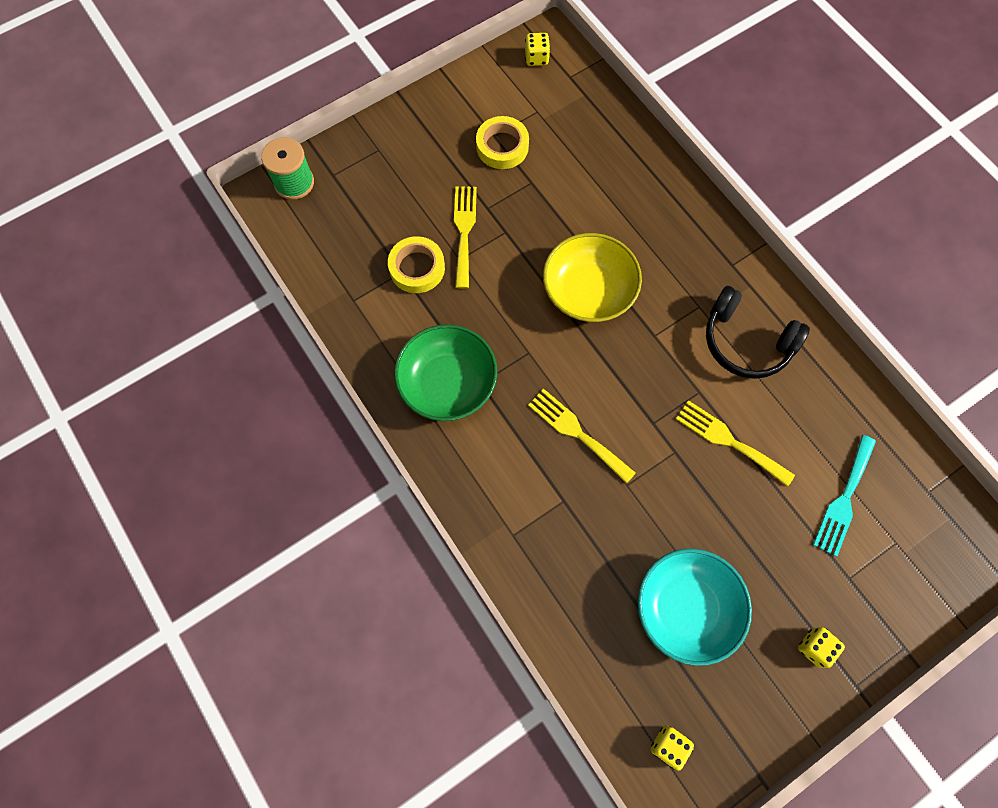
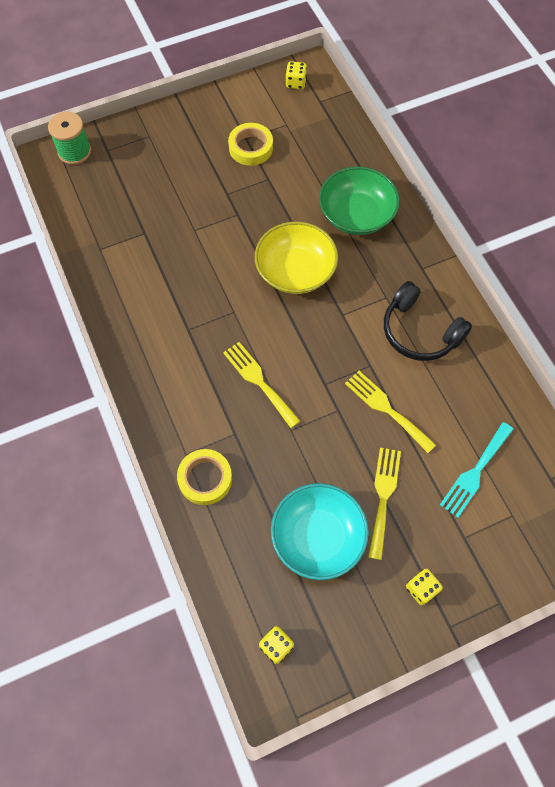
camera: 10 degrees right, 5 degrees down
(417, 268) = (158, 232): yellow tape -> yellow tape (205, 479)
(447, 383) = (161, 325): green bowl -> green bowl (356, 214)
(464, 231) = (203, 209): yellow fork -> yellow fork (383, 497)

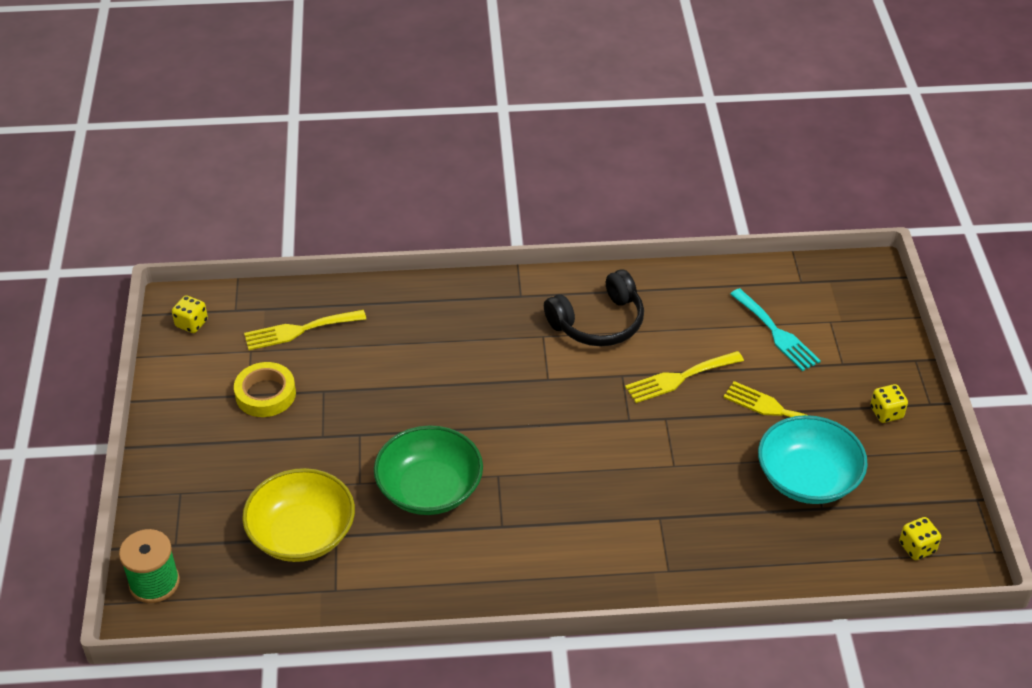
camera: 70 degrees left, 20 degrees down
(205, 479) = (706, 560): yellow tape -> none
(259, 381) = (601, 477): yellow fork -> yellow fork (299, 330)
(295, 271) = (469, 403): yellow bowl -> yellow bowl (302, 534)
(356, 214) = (420, 327): green bowl -> green bowl (429, 489)

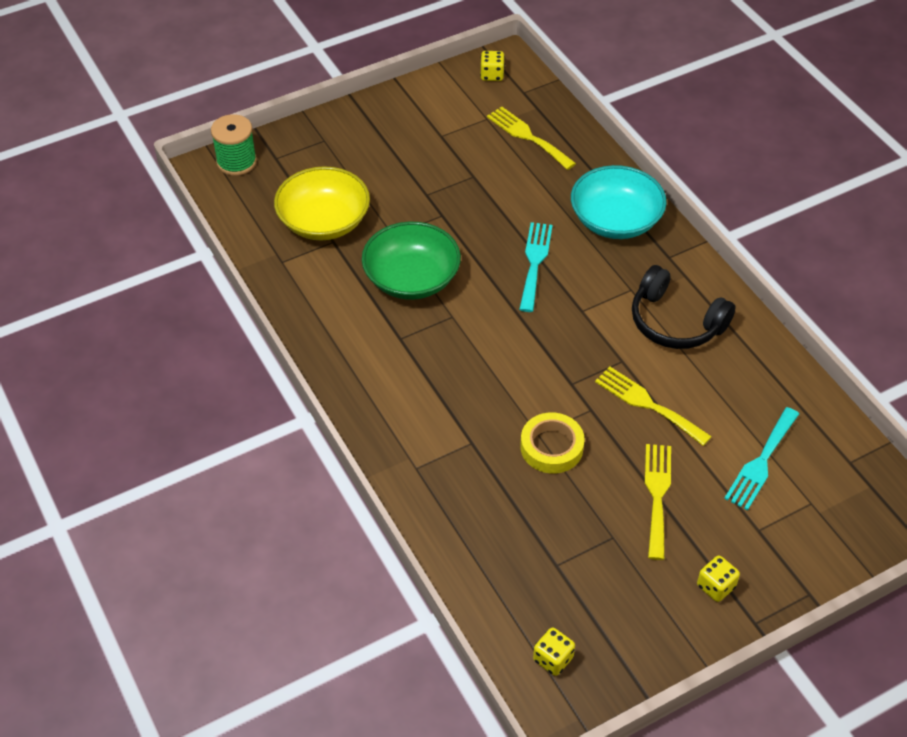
camera: 65 degrees right, 5 degrees up
(265, 394) = (448, 145): yellow tape -> yellow tape (551, 447)
(468, 389) = (534, 262): none -> turquoise fork
(807, 478) = (586, 542): turquoise bowl -> turquoise bowl (615, 220)

